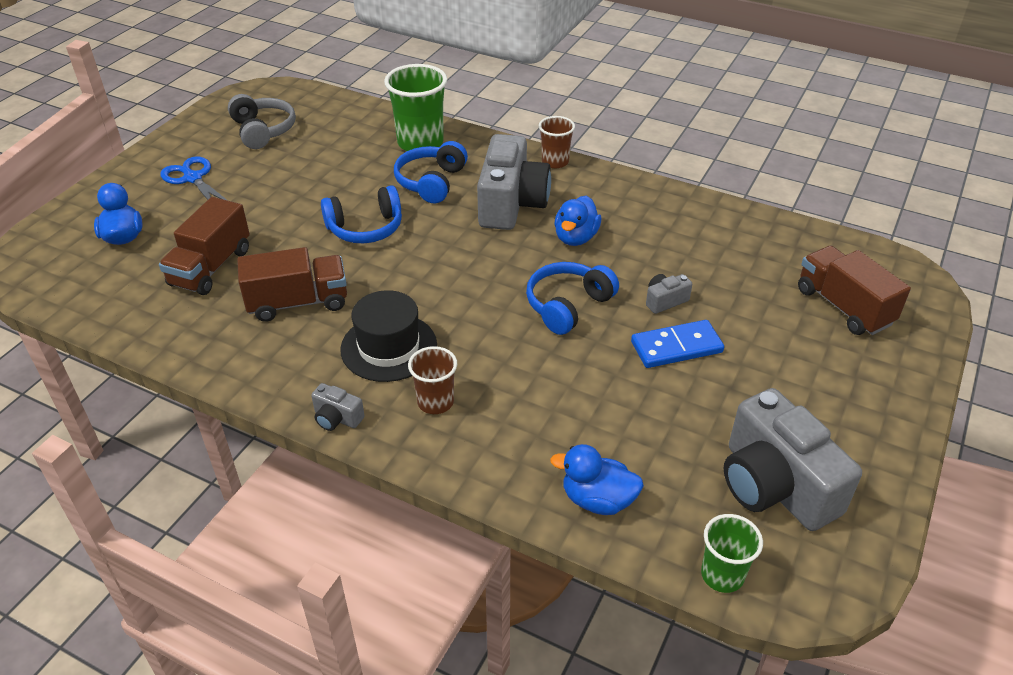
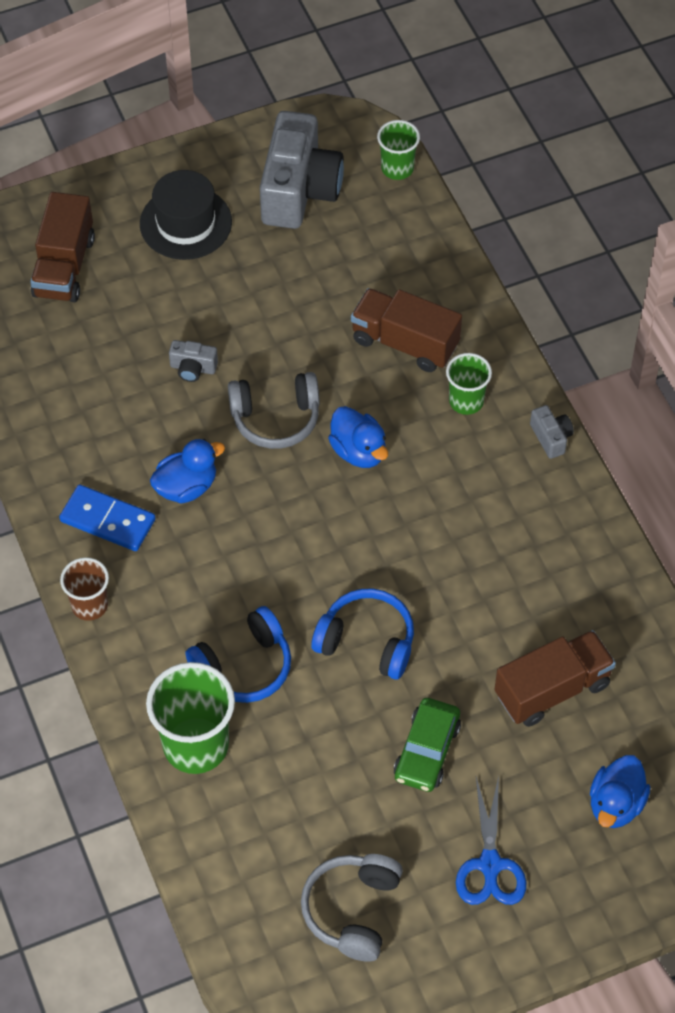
camera: 140 degrees left, 15 degrees up
(276, 202) = (427, 751): none -> green car
(298, 302) = (500, 583): brown truck -> brown truck (405, 343)
(389, 347) = (460, 478): black hat -> black hat (185, 223)
(435, 402) = (466, 401): brown cup -> green cup
(511, 204) = (198, 574): grey camera -> none
(568, 305) = (275, 418): blue headphones -> grey headphones
(597, 500) = (423, 257): blue duck -> blue duck (359, 451)
(676, 347) = (236, 323): blue domino -> blue domino (107, 520)

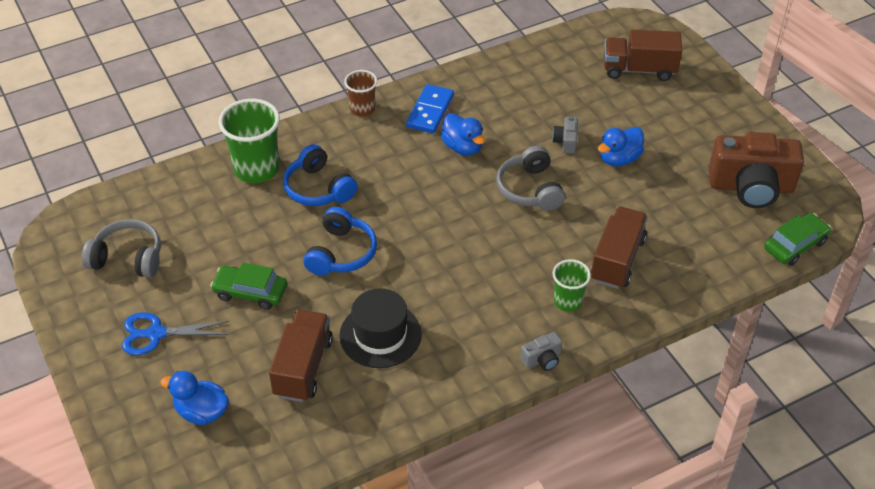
camera: 85 degrees right, 10 degrees down
(185, 223) = (697, 126): black hat -> black hat (380, 335)
(299, 190) = (751, 187): grey camera -> brown camera
(359, 451) = (508, 238): blue duck -> blue duck (619, 159)
(397, 168) = (795, 245): green cup -> green car
(552, 689) = (303, 367): brown truck -> brown truck turned 135 degrees counterclockwise

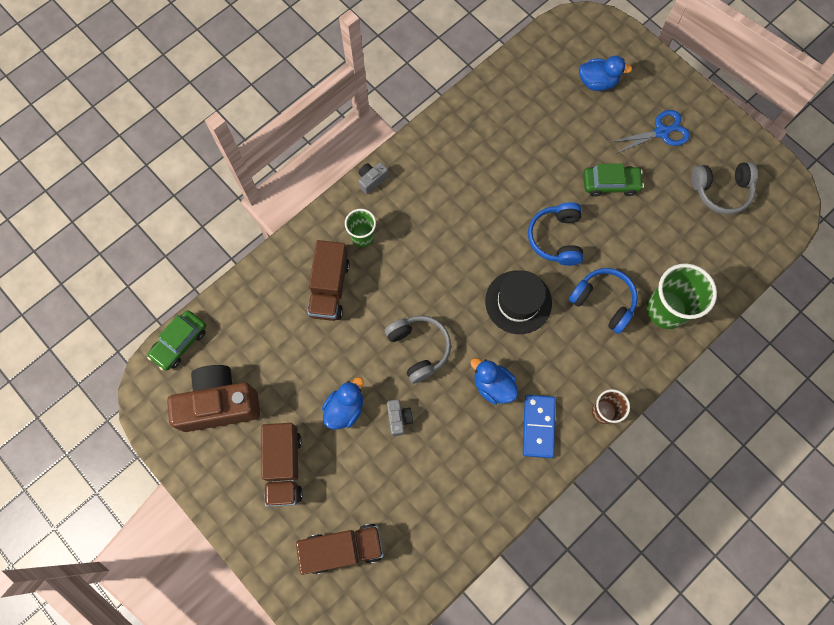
camera: 165 degrees right, 25 degrees up
(303, 367) = (543, 131): brown truck -> brown truck (284, 467)
(380, 335) = (497, 171): black hat -> black hat (518, 302)

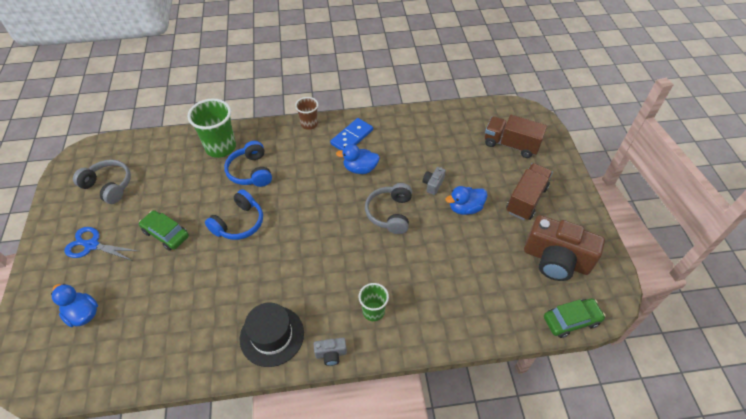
camera: 145 degrees left, 20 degrees down
(329, 288) = (426, 289): brown truck -> none
(493, 385) = (360, 169): blue duck -> blue duck turned 105 degrees clockwise
(518, 302) = (302, 201): black hat -> black hat (272, 335)

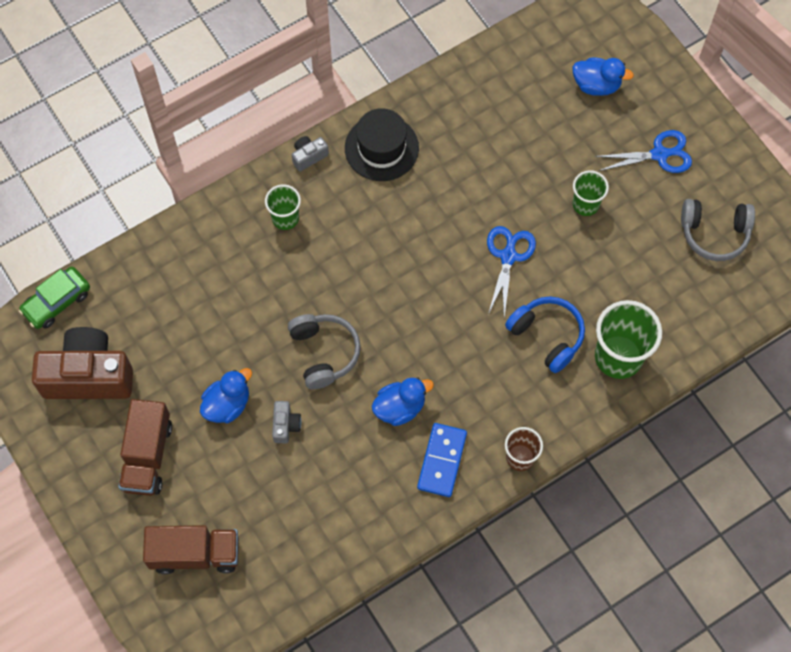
camera: 155 degrees right, 15 degrees up
(166, 234) = (585, 204): green car -> green cup
(239, 223) = (508, 256): blue headphones -> blue scissors

